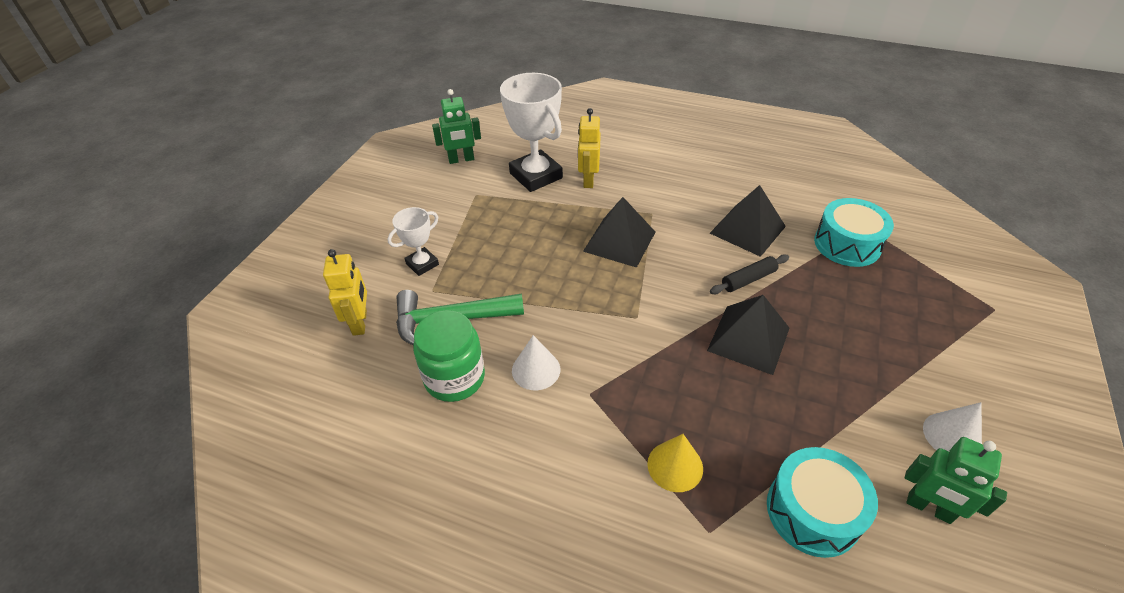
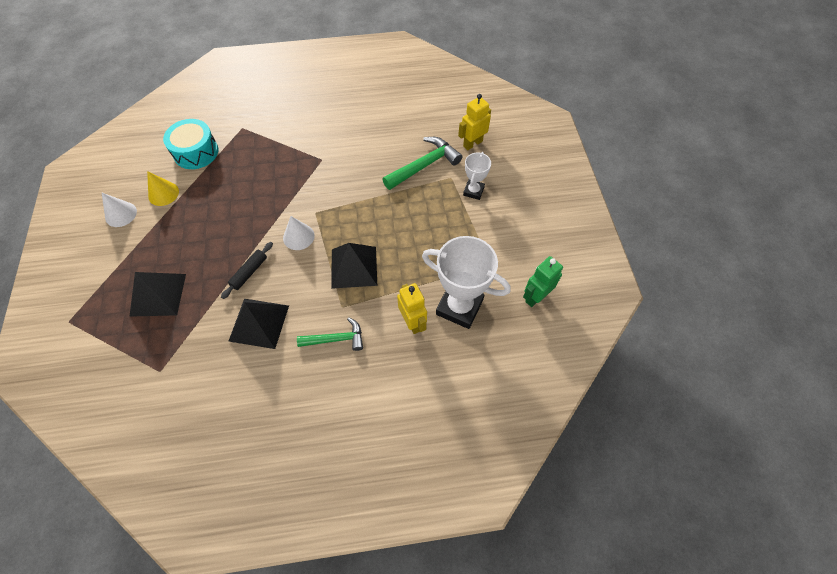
camera: 150 degrees right, 15 degrees up
(360, 323) = (472, 143): yellow robot -> yellow robot turned 90 degrees clockwise
(454, 378) = (396, 139): green jar -> none
(536, 370) = (357, 159): white cone -> white cone (298, 236)
(670, 192) = (336, 339): none -> green hammer
(675, 466) = (265, 145): yellow cone -> yellow cone (163, 193)
(748, 339) = (241, 226): black pyramid -> black pyramid (158, 294)
(847, 244) = (175, 342): turquoise drum -> none
(929, 508) = (140, 174): green robot -> none

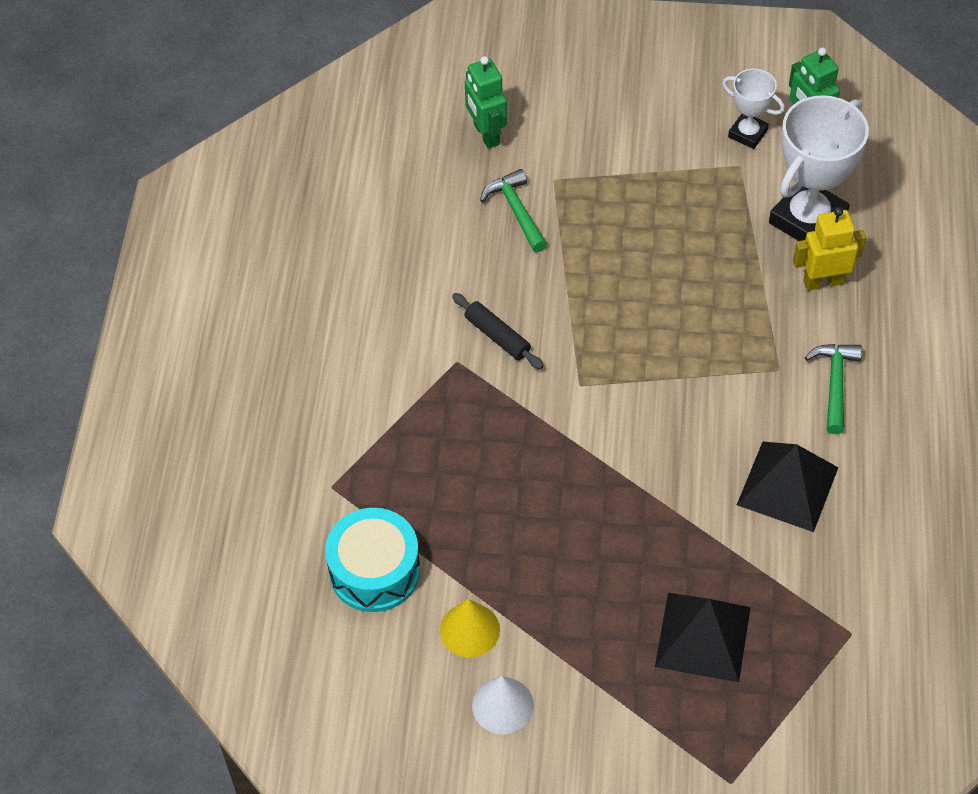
camera: 75 degrees left, 5 degrees down
(249, 272) = (686, 494): black rolling pin -> black rolling pin (497, 336)
(298, 236) = (627, 414): white cone -> none
(354, 267) = (706, 343): black pyramid -> none
(424, 165) = (516, 211): green hammer -> green hammer, size x0.66
(472, 143) = (486, 134): yellow robot -> green robot
(473, 191) = (591, 155): white trophy -> white trophy (747, 133)

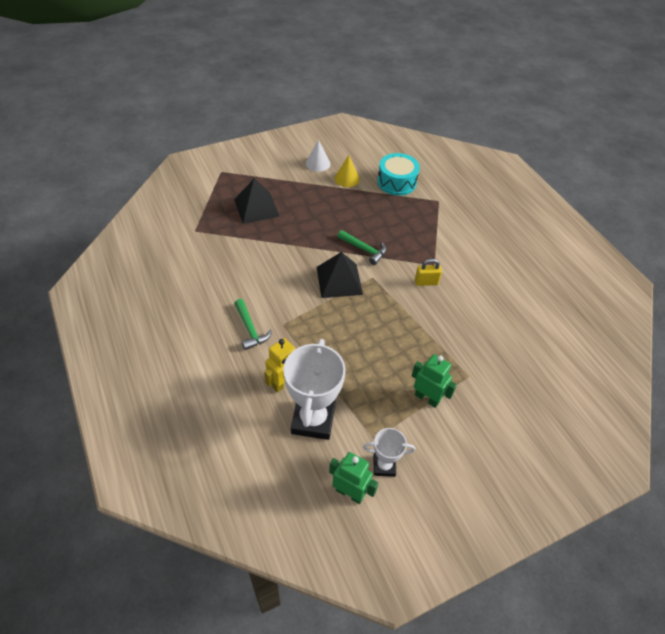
camera: 145 degrees right, 5 degrees down
(486, 134) = (527, 386): green robot -> green robot (427, 398)
(497, 336) = (426, 282): black rolling pin -> yellow padlock
(516, 211) = (472, 348): green hammer -> green hammer (364, 250)
(787, 486) = (250, 274): black pyramid -> black pyramid (339, 280)

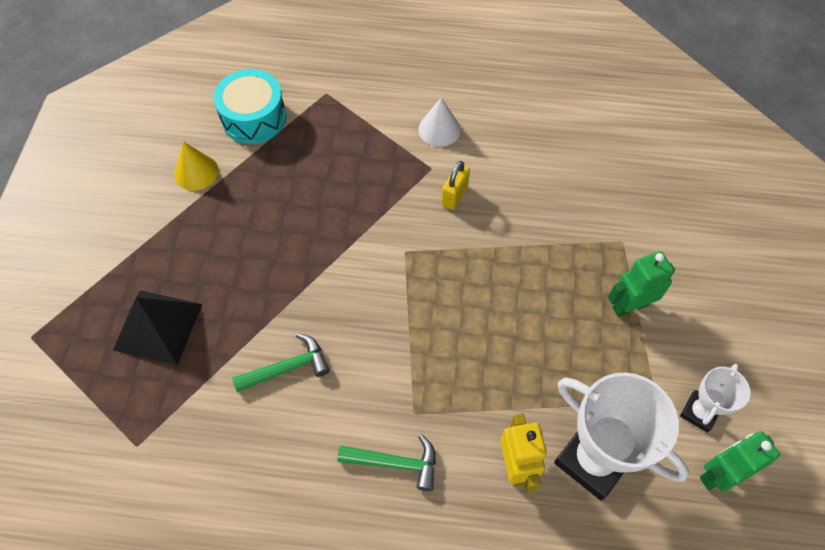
camera: 55 degrees left, 10 degrees up
(318, 163) = (132, 190): white cone -> white cone (439, 129)
(339, 280) = (383, 295): black pyramid -> none
(364, 250) = (349, 232): green hammer -> green hammer (288, 367)

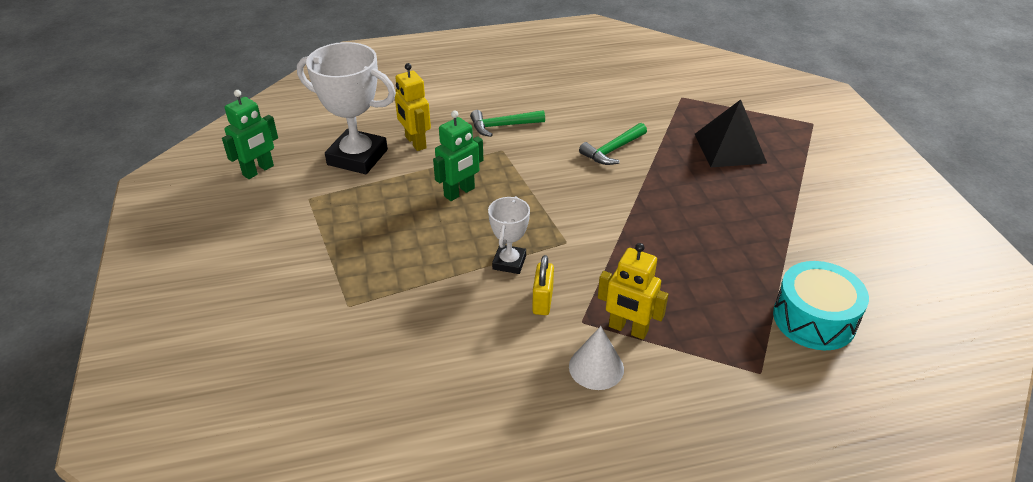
camera: 160 degrees right, 20 degrees down
(196, 172) = (815, 252): yellow cone -> none
(399, 151) = (628, 329): none -> yellow robot
(629, 306) = (336, 253): green robot -> green robot (459, 192)
(699, 412) = (271, 199): white trophy -> white trophy (509, 262)

